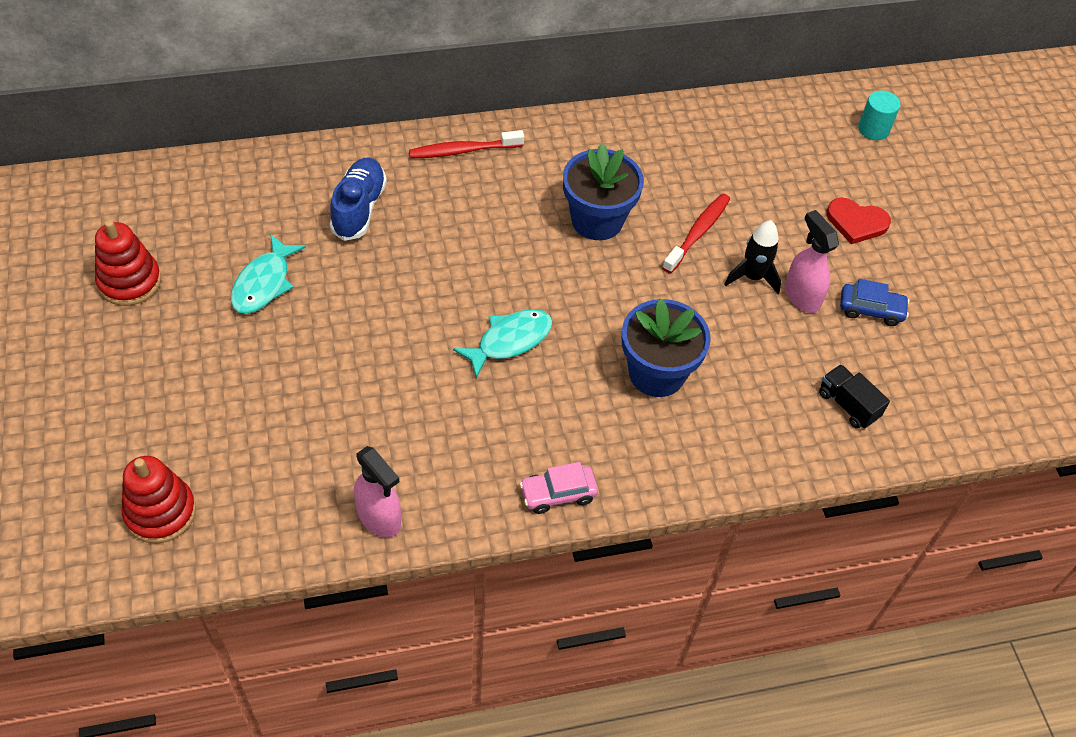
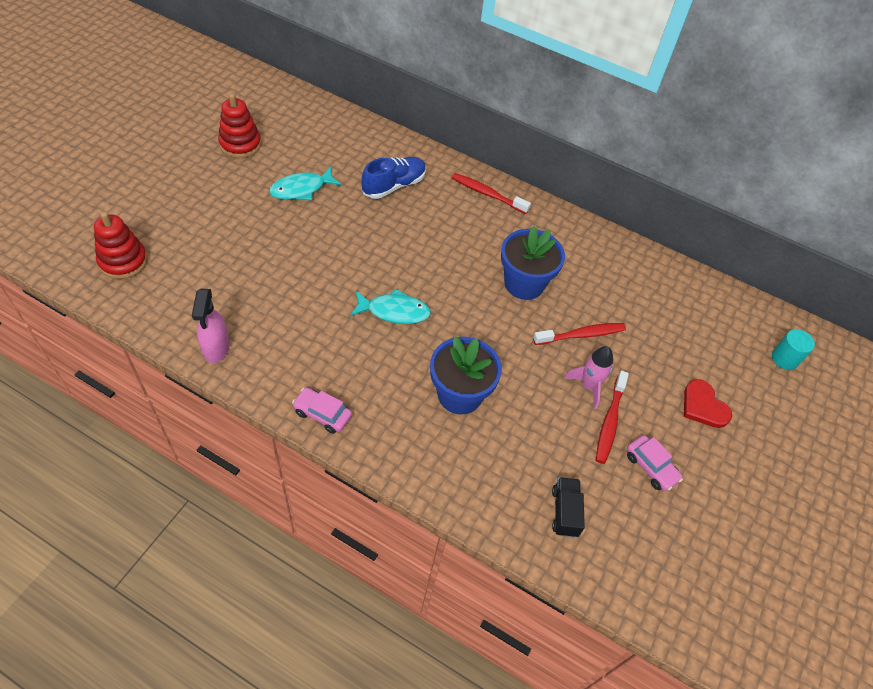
camera: 40 degrees right, 0 degrees up
(752, 277) = (588, 386): black rocket -> pink rocket
(801, 296) = (609, 422): pink spray bottle -> red toothbrush
(871, 310) = (651, 467): blue car -> pink car

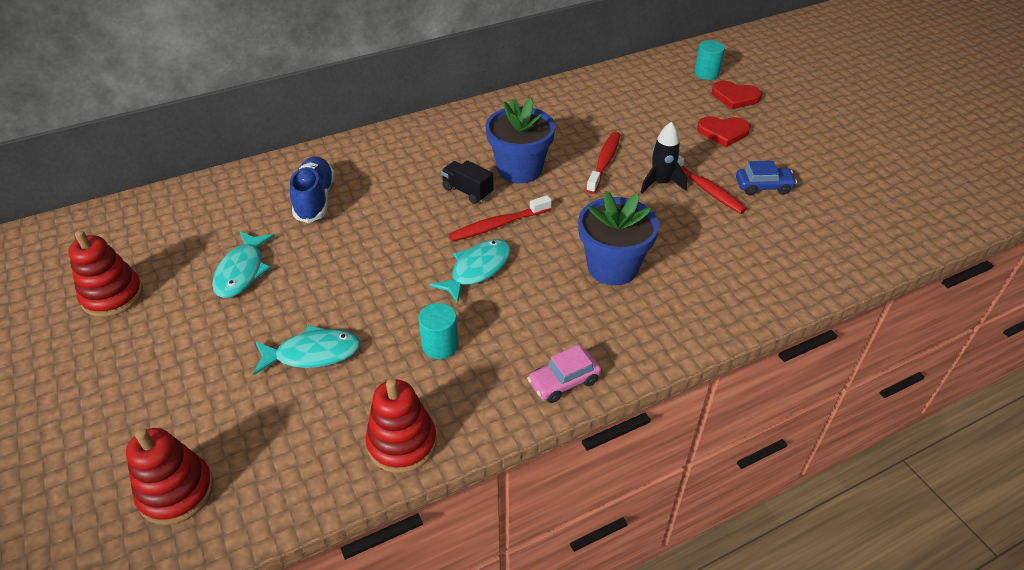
camera: 50 degrees left, 10 degrees down
(216, 348) = (402, 443): pink spray bottle -> red stacking toy
(258, 264) = (313, 353): none -> turquoise fish
(309, 326) = (440, 345): none -> turquoise cylinder
(487, 194) = (392, 144): red toothbrush -> red toothbrush (498, 225)
(564, 512) = (779, 256): black truck -> black truck (467, 191)
(588, 386) = (660, 183): pink rocket -> black rocket
(651, 467) = (763, 187): pink car -> blue car
(769, 396) = (735, 97): none -> red heart

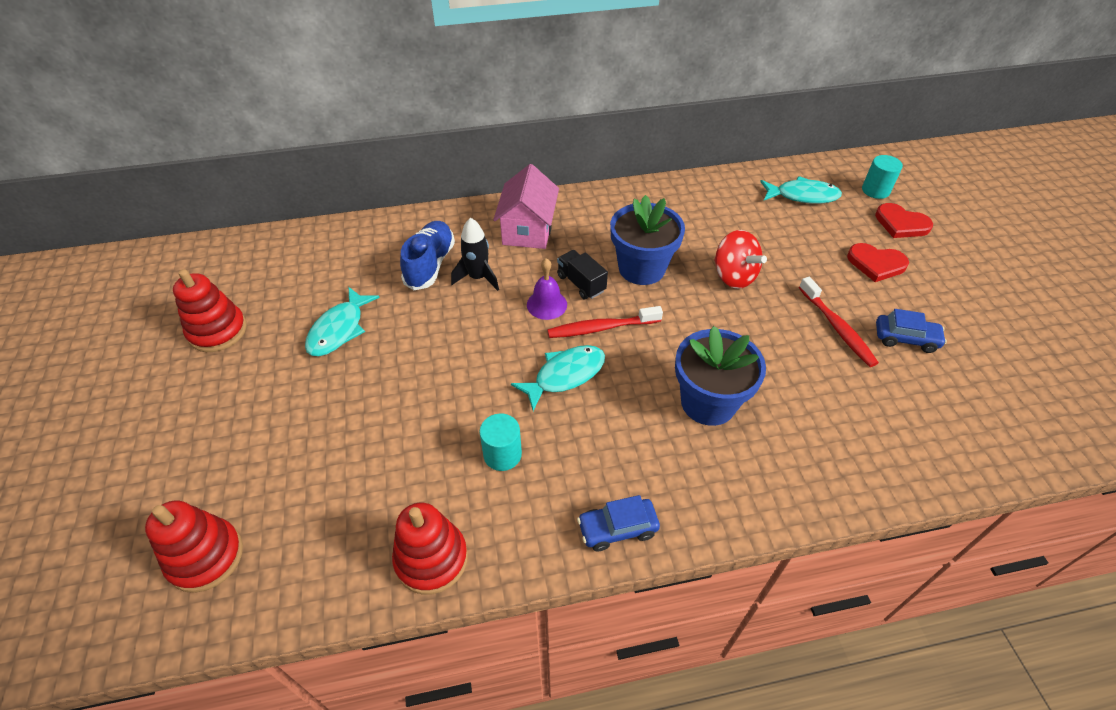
camera: 15 degrees right, 5 degrees up
(313, 353) = (377, 435): turquoise fish -> turquoise fish (802, 196)
(401, 154) = (528, 230): none -> pink house
(441, 214) = (547, 304): none -> purple bell
(564, 382) = (617, 528): pink car -> blue car
(604, 162) = (733, 276): red toothbrush -> red spinning top
(660, 183) = (788, 312): black rocket -> black rocket (478, 277)

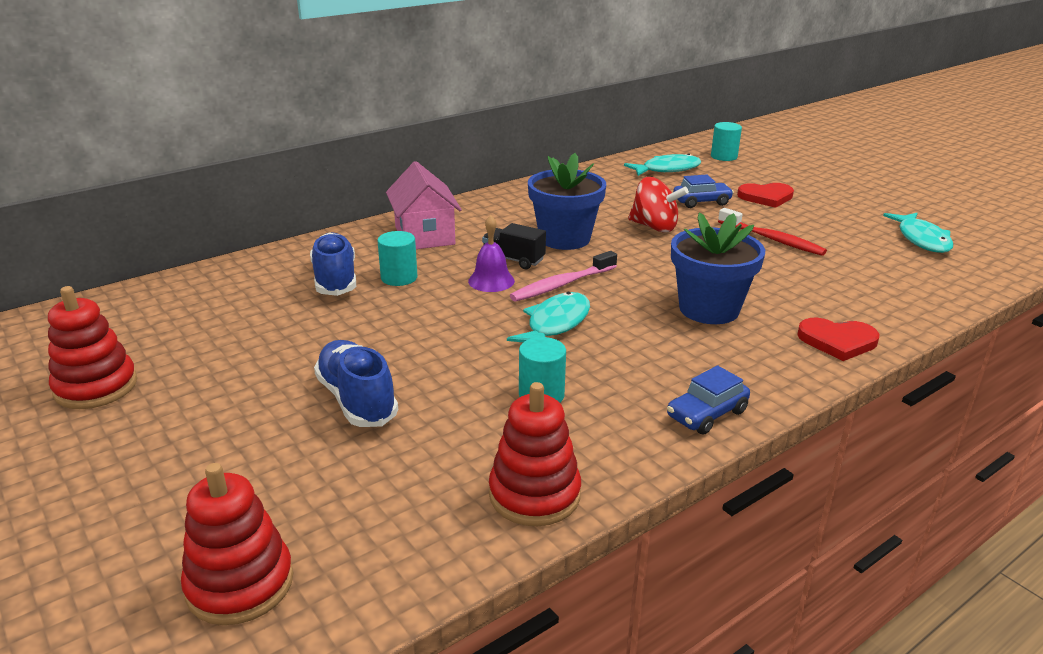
camera: 25 degrees left, 20 degrees down
(339, 329) = (264, 349): turquoise fish -> turquoise fish (922, 239)
(370, 408) = (357, 400): none -> blue shoe
(478, 277) = (399, 278): black rocket -> turquoise cylinder
(601, 328) = (561, 285): red toothbrush -> pink toothbrush
(901, 224) = (763, 171): red heart -> red heart (837, 341)
(905, 338) = (832, 234): blue car -> blue car (701, 202)

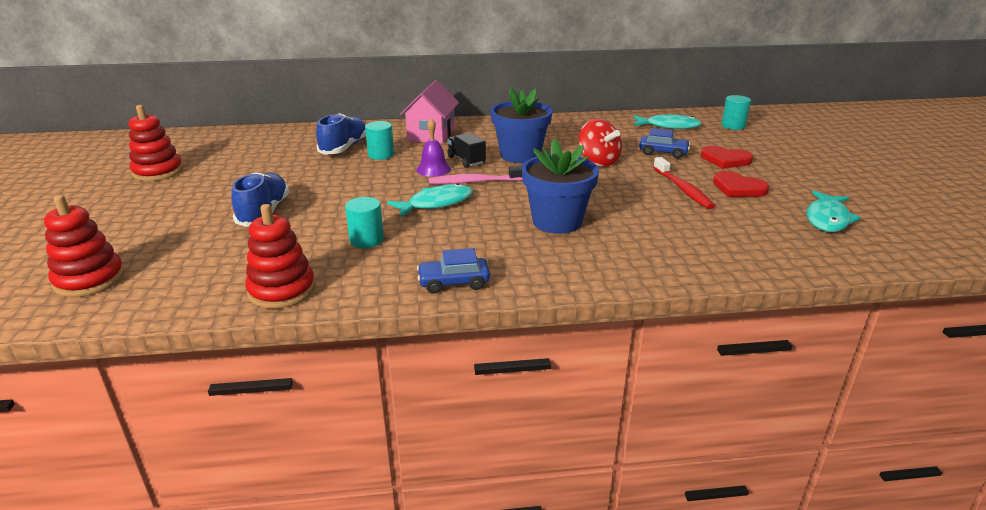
camera: 30 degrees right, 0 degrees up
(837, 341) = (627, 268): red heart -> red heart (738, 188)

